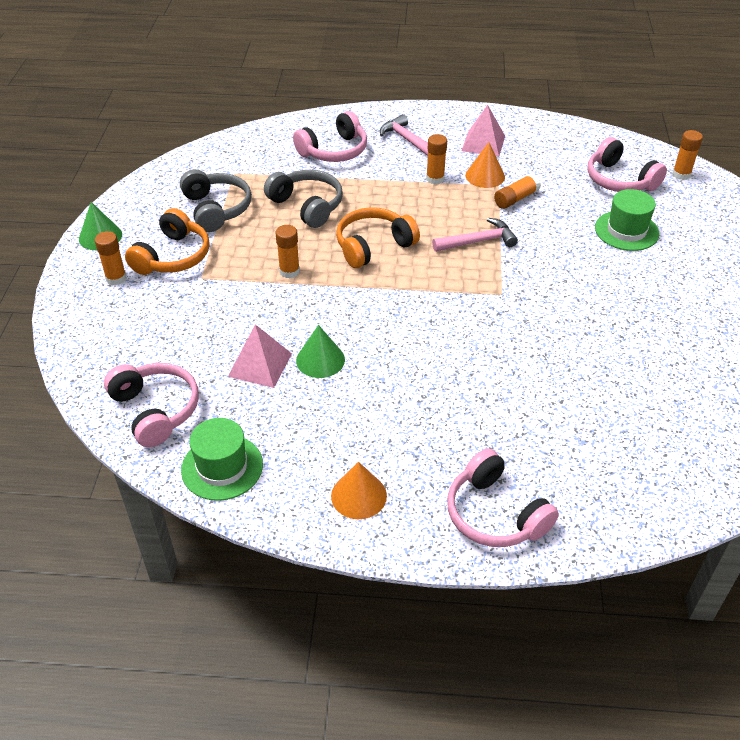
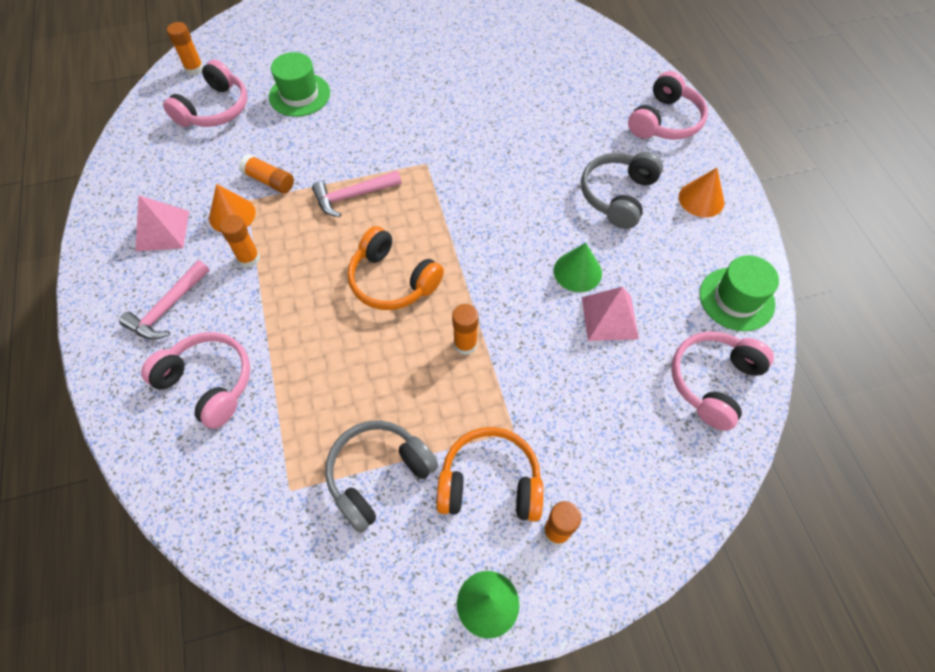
camera: 110 degrees left, 15 degrees up
(307, 206) = (339, 370): grey headphones -> grey headphones (617, 195)
(478, 241) = (353, 196): pink hammer -> pink hammer turned 75 degrees counterclockwise

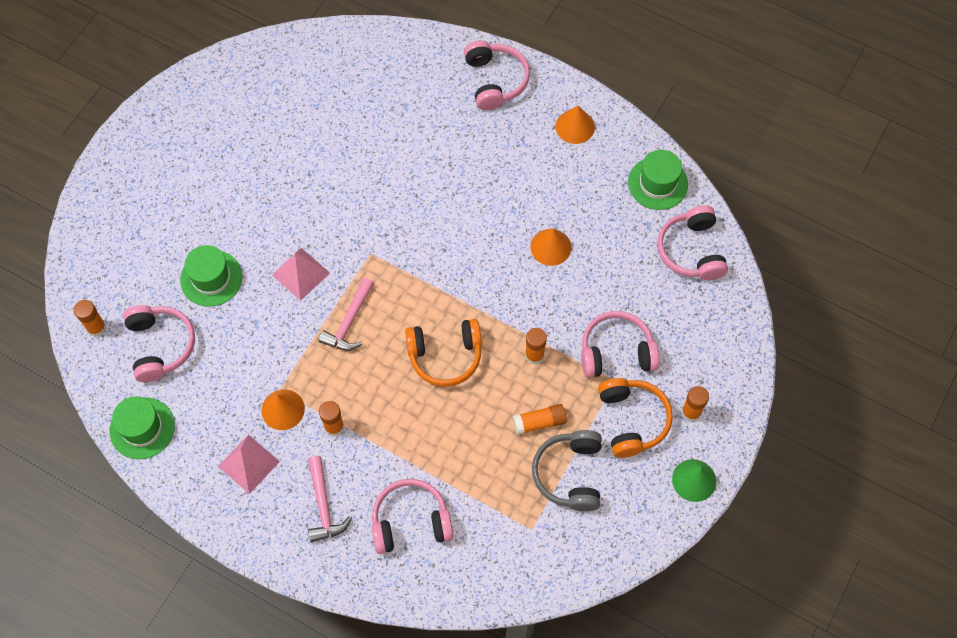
camera: 45 degrees left, 5 degrees up
(135, 148) = (142, 428): none -> green hat
(269, 181) = (276, 363): orange glue stick -> orange glue stick (539, 422)
(490, 482) = (632, 420): orange headphones -> orange headphones turned 120 degrees clockwise
(542, 407) = (616, 352): none -> pink headphones
(577, 271) = (550, 247): green cone -> orange cone
(609, 317) = (599, 261): pink pyramid -> pink pyramid (300, 274)
(617, 195) = (521, 169): grey headphones -> none

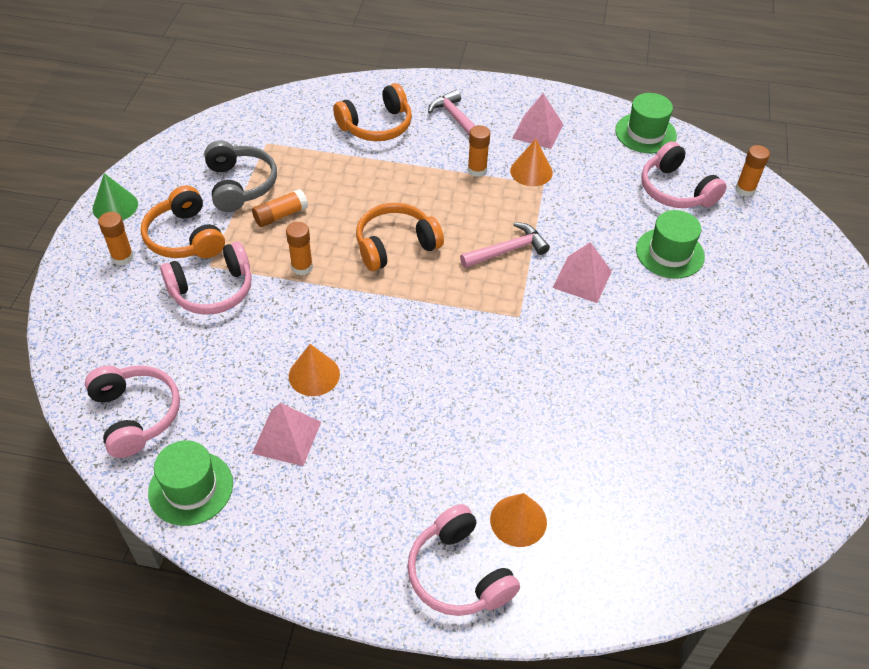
camera: 160 degrees right, 15 degrees down
(349, 321) = (507, 250): pink hammer -> pink hammer turned 60 degrees clockwise
(410, 521) = (376, 126): pink headphones -> orange headphones
(575, 126) = (323, 536): orange cone -> orange cone (518, 520)
(583, 202) = (286, 437): none -> pink pyramid

